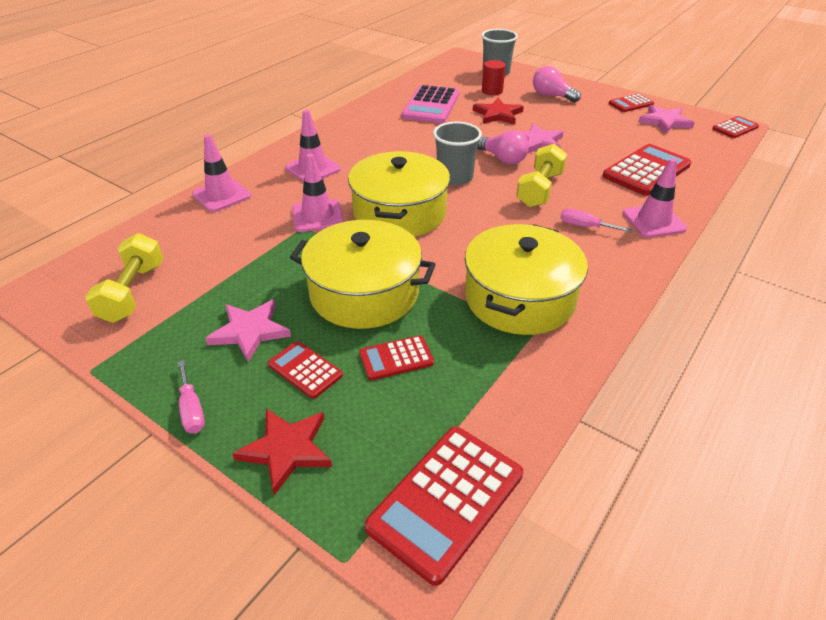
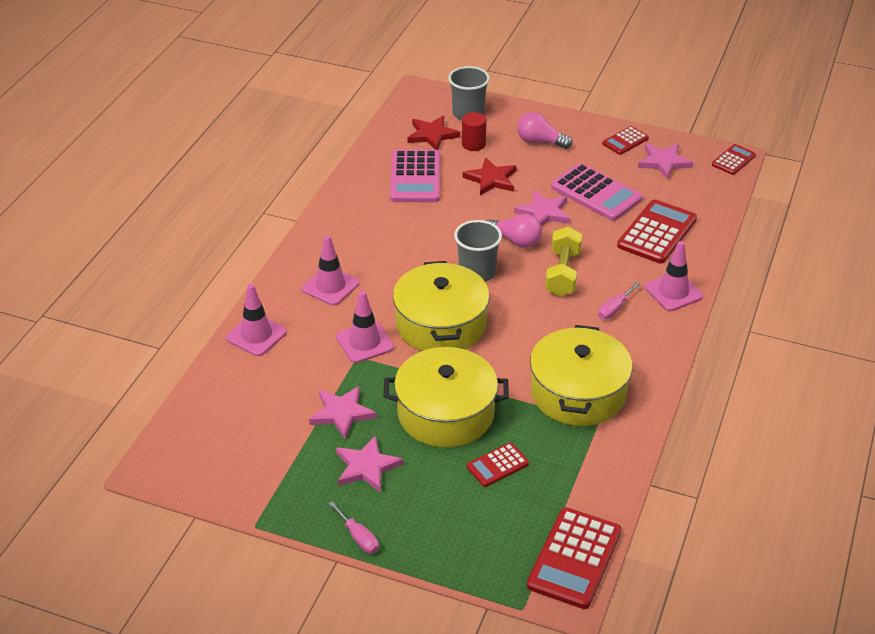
camera: 15 degrees left, 0 degrees up
(133, 292) = (241, 452): yellow dumbbell -> none
(257, 274) = (342, 413): none -> pink star
(286, 450) = (447, 550): red star -> red star (432, 135)
(305, 370) = (430, 489): red calculator -> none
(585, 226) = (614, 309): pink screwdriver -> pink screwdriver turned 60 degrees counterclockwise
(592, 135) = (596, 193): none -> pink calculator

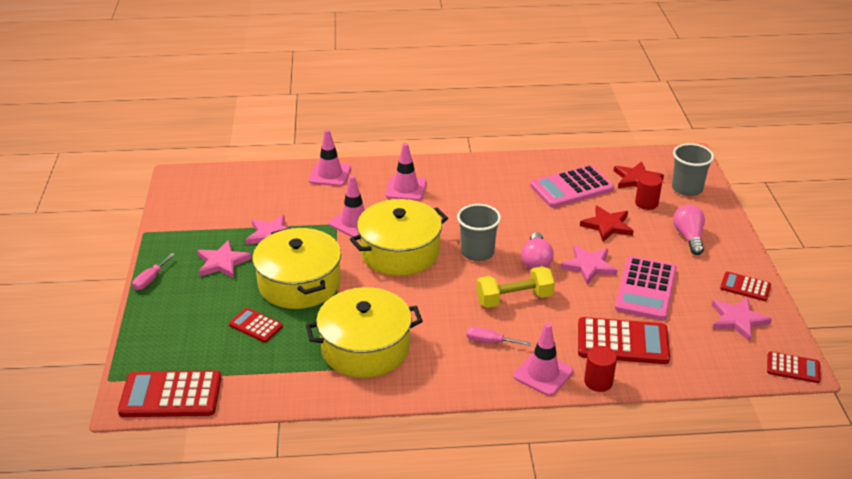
camera: 65 degrees right, 5 degrees down
(699, 264) = (598, 382): none -> red cylinder

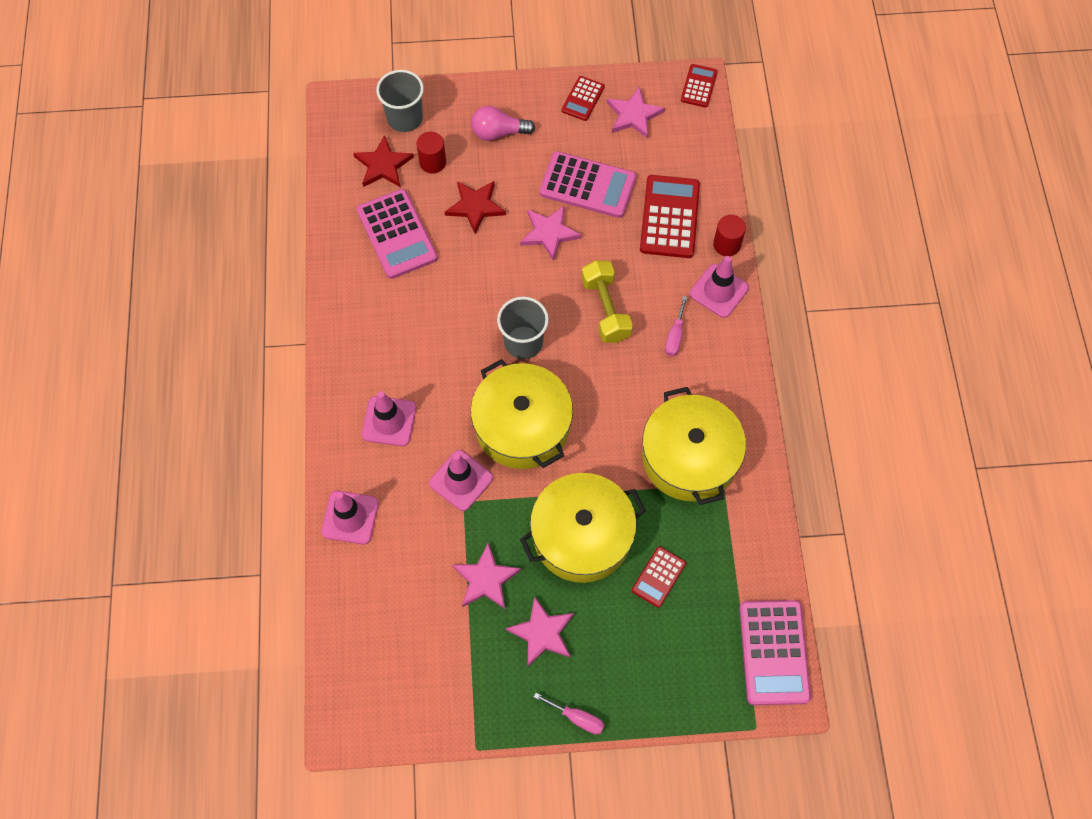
camera: 90 degrees left, 30 degrees up
(171, 395) = (774, 652): red calculator -> pink calculator
(536, 261) = (540, 283): pink light bulb -> none

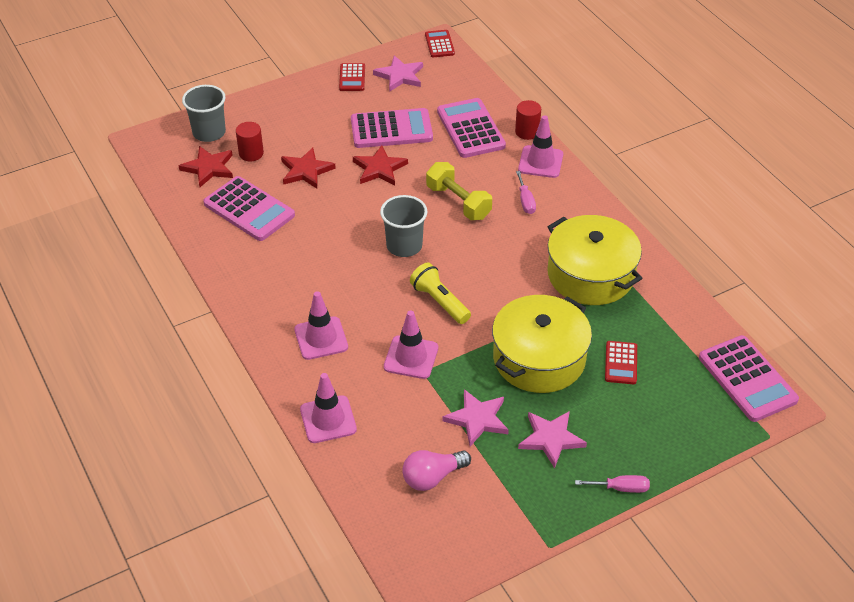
camera: 25 degrees left, 20 degrees down
(498, 133) = (295, 118): pink light bulb -> pink light bulb (432, 477)
(522, 426) = (439, 301): yellow pot -> yellow flashlight
(549, 233) = (379, 168): pink star -> red star
(669, 217) = (470, 129): red calculator -> pink calculator

